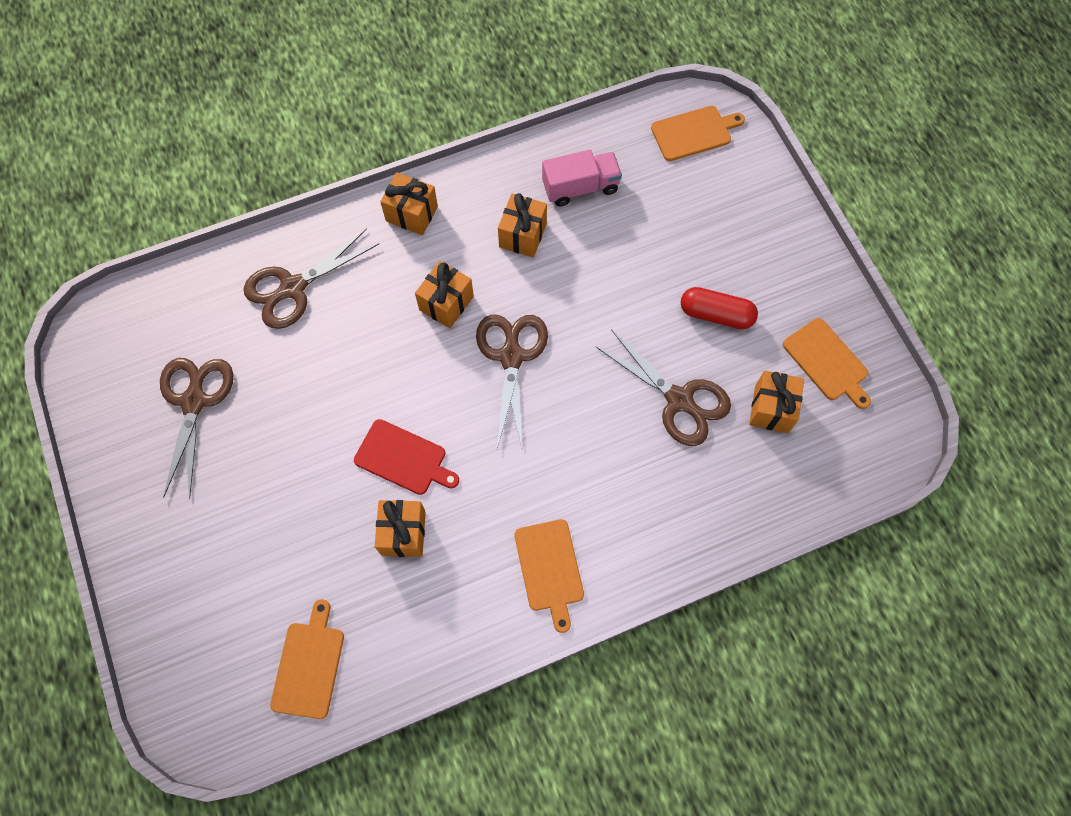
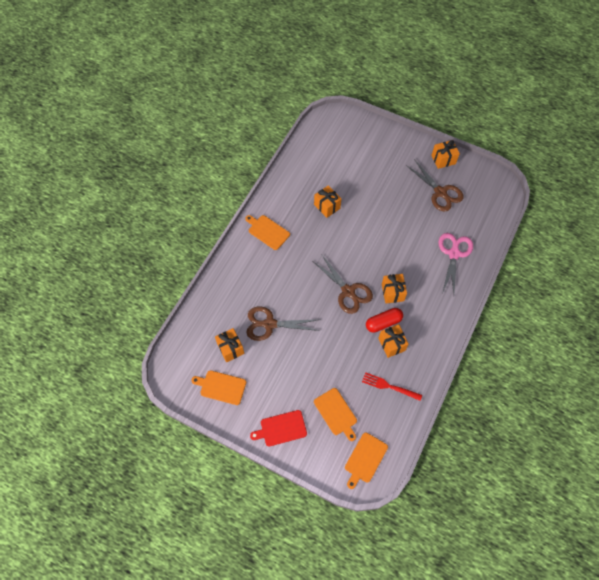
camera: 140 degrees right, 5 degrees down
(292, 288) = (454, 253): brown scissors -> pink scissors
(309, 665) = (318, 152): orange cutting board -> orange cutting board (336, 413)
(403, 458) = (351, 228): red cutting board -> red cutting board (281, 428)
(412, 214) = (444, 317): orange gift -> orange gift (443, 159)
(580, 187) = (389, 386): pink truck -> red fork
(716, 314) = (283, 372): red capsule -> red capsule (383, 323)

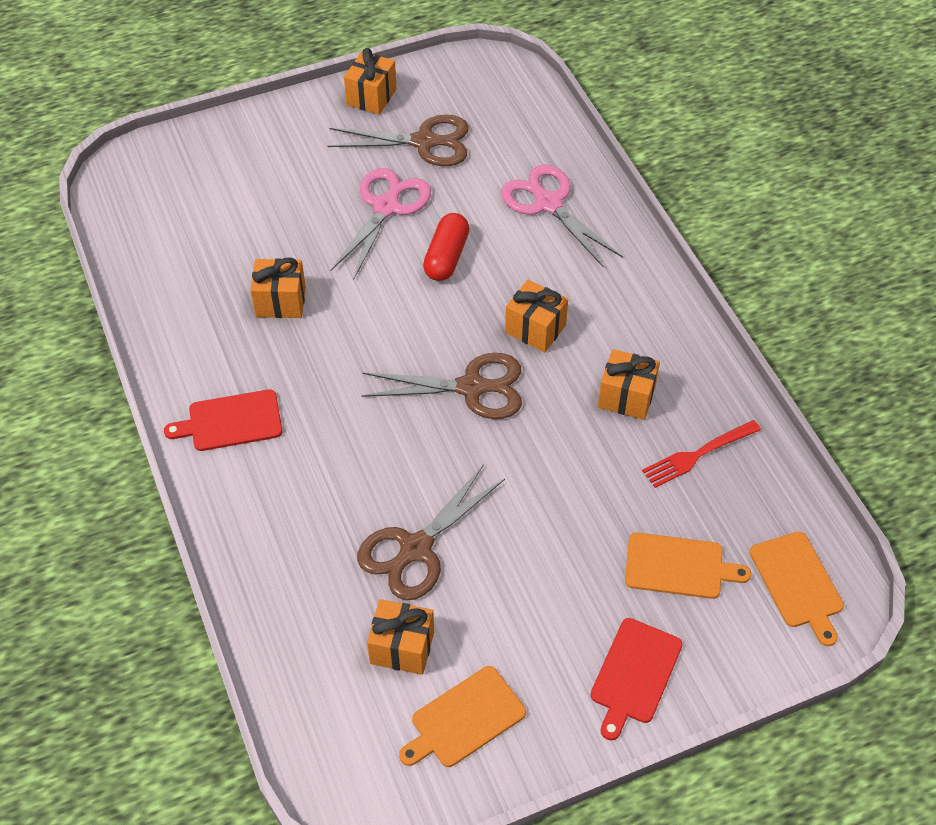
camera: 50 degrees left, 10 degrees down
(267, 231) = (231, 421): orange cutting board -> red cutting board
(383, 323) = (577, 380): red capsule -> red capsule (446, 257)
(399, 204) = (387, 206): none -> pink scissors

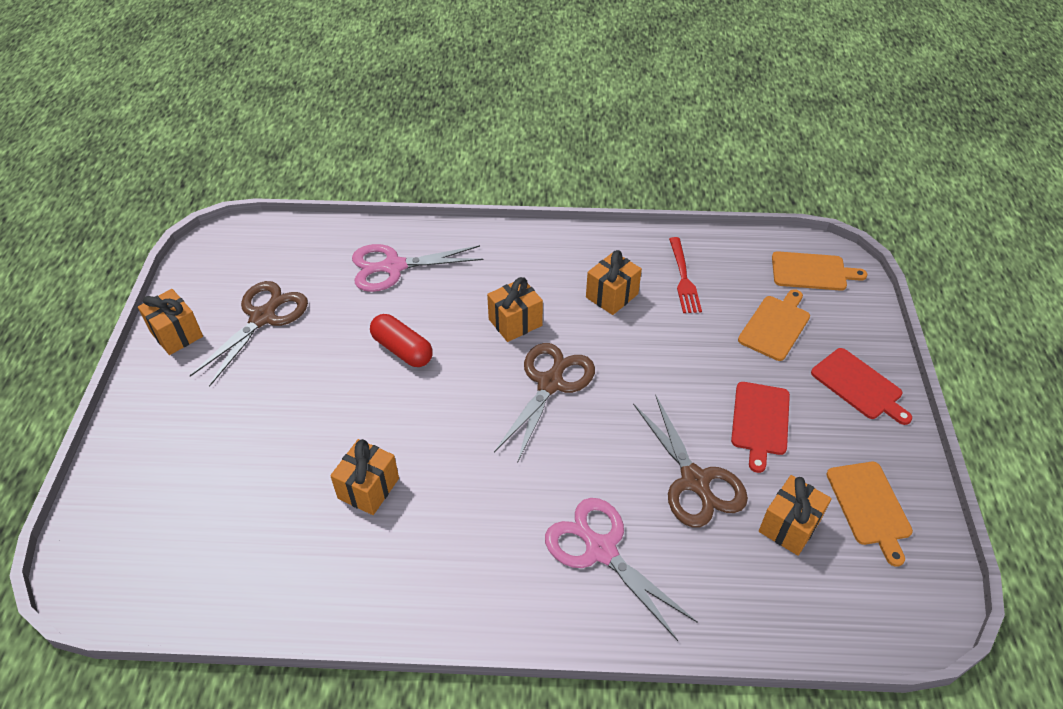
camera: 65 degrees left, 5 degrees down
(231, 421) = (486, 578): red cutting board -> red cutting board (760, 421)
(387, 206) = (315, 369): pink scissors -> pink scissors (600, 549)

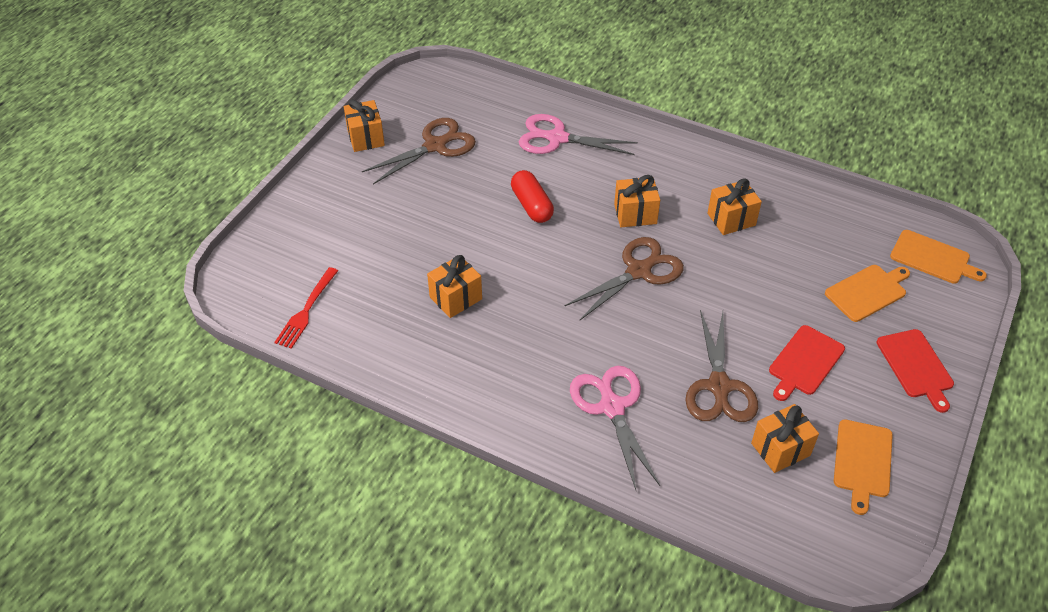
camera: 25 degrees right, 0 degrees up
(683, 278) = (805, 225): red fork -> red fork (306, 310)

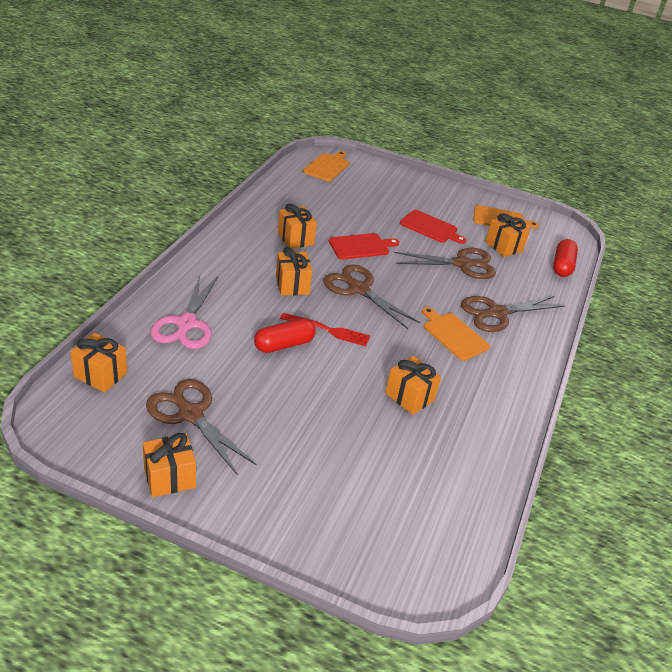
camera: 100 degrees left, 10 degrees down
(306, 310) = (450, 510): red fork -> red fork (328, 330)
(483, 93) = (100, 375): none -> orange gift
(611, 406) = (496, 313): pink scissors -> brown scissors
(747, 522) = (562, 266): none -> red capsule
(867, 292) = (362, 195): orange cutting board -> orange cutting board (454, 335)
(916, 366) = (422, 189): red cutting board -> red cutting board (361, 246)

